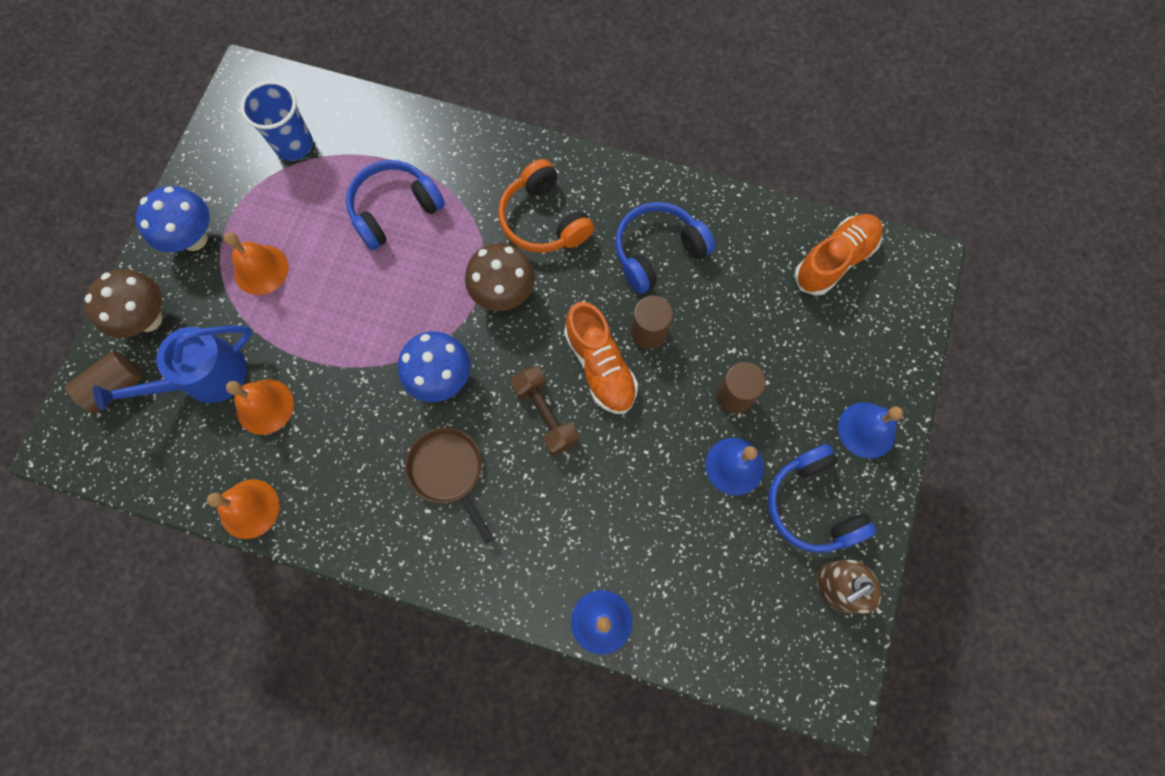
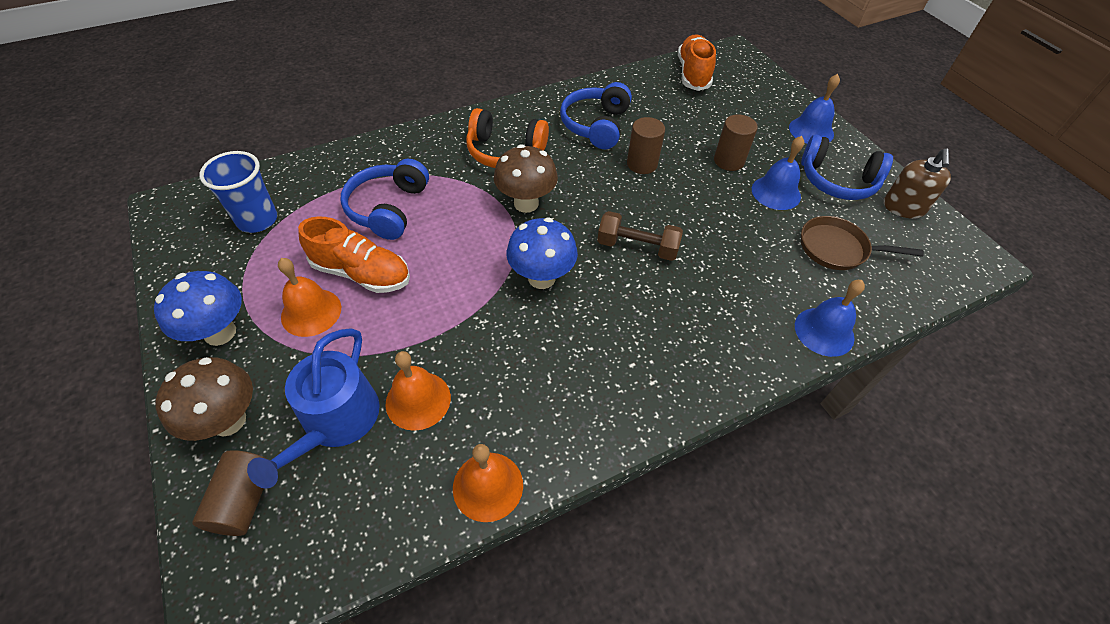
camera: 45 degrees left, 20 degrees down
(448, 472) = (616, 328): brown pan -> brown pan (837, 249)
(600, 366) = (637, 199): orange shoe -> orange shoe (362, 273)

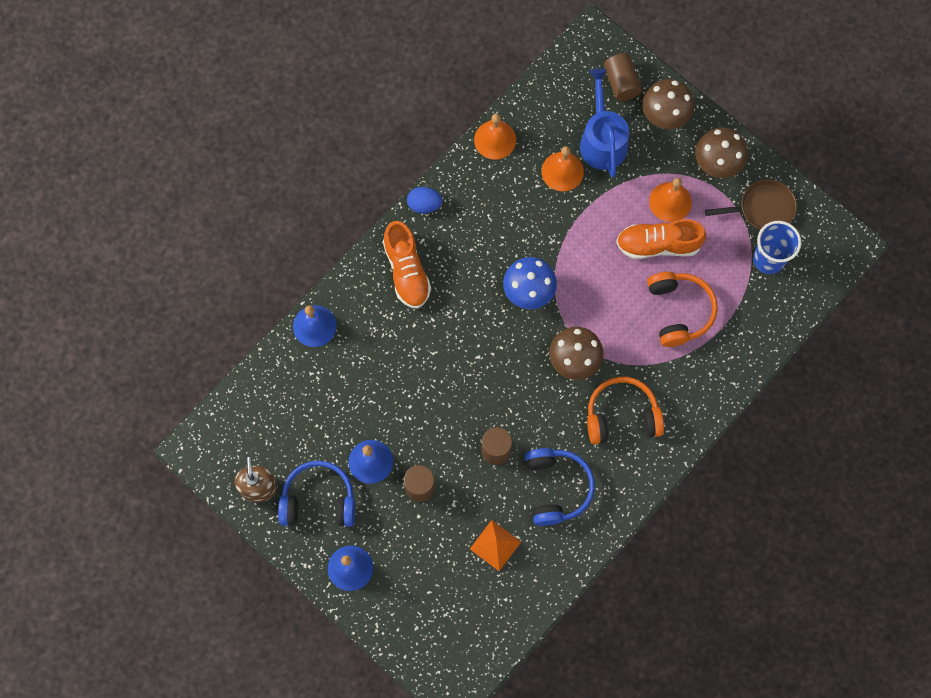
camera: 160 degrees right, 20 degrees up
(220, 333) = (716, 165): blue mushroom -> brown mushroom
(388, 208) = (679, 311): blue headphones -> orange headphones
(634, 428) = (424, 205): none -> blue egg
(637, 247) = (469, 351): brown dumbbell -> none
(669, 108) = (495, 545): none -> orange pyramid
(693, 74) = (488, 619): orange shoe -> orange shoe (406, 271)
(837, 249) = (312, 413): brown pan -> brown pan (762, 208)

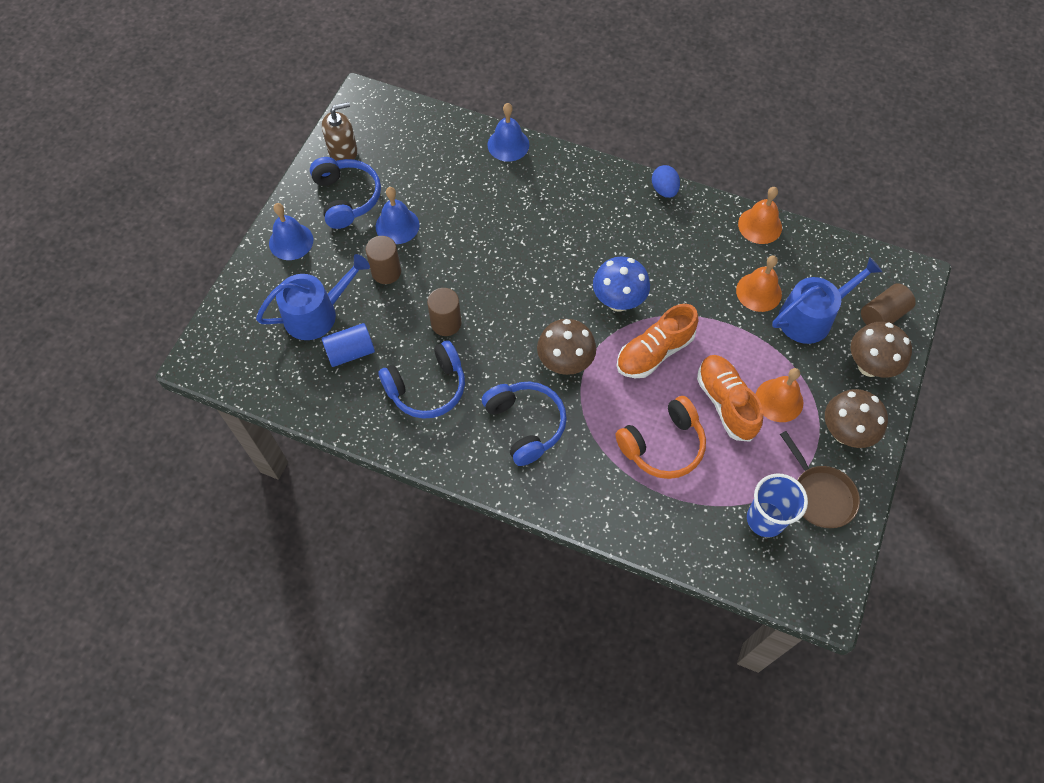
camera: 70 degrees right, 10 degrees down
(406, 271) = (592, 196): orange shoe -> orange shoe (654, 352)
(442, 565) = (316, 313): none -> blue watering can
(495, 545) = (350, 352): orange pyramid -> blue cylinder
(622, 416) = (525, 425): orange headphones -> blue headphones

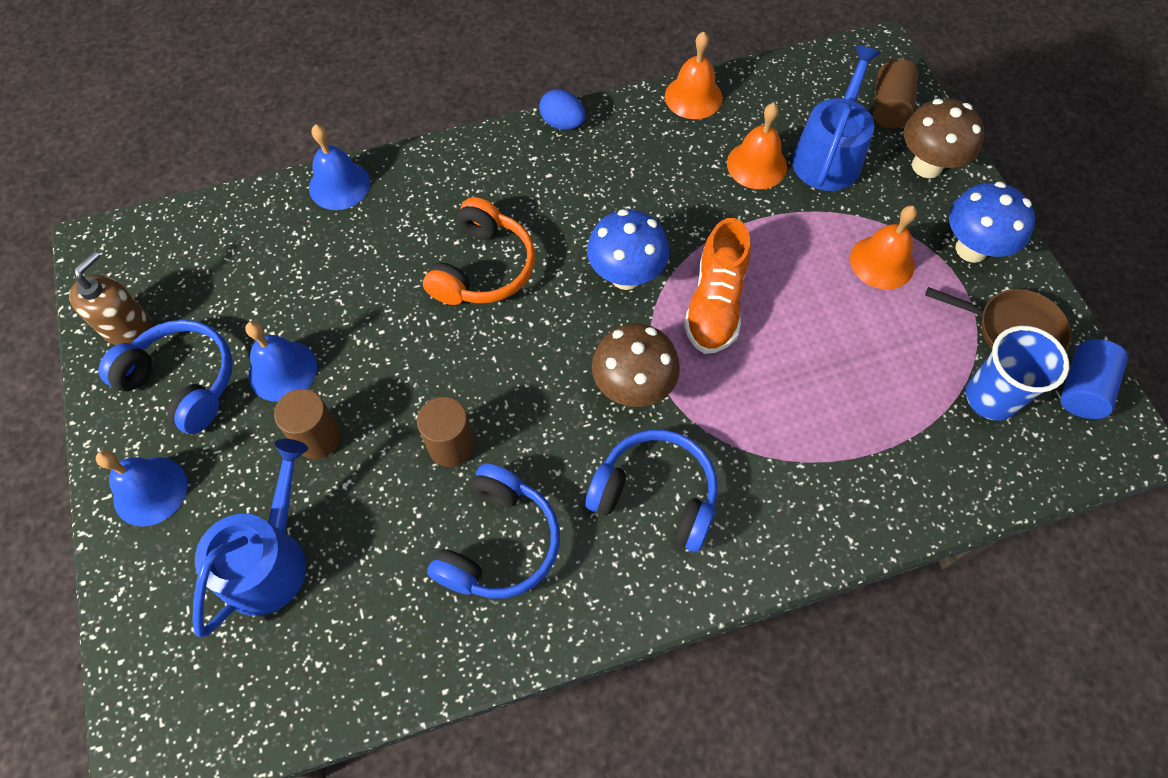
camera: 40 degrees left, 0 degrees up
(350, 352) = (359, 575): blue cylinder -> blue cylinder (1081, 389)
(663, 445) = (820, 399): orange headphones -> orange headphones (483, 268)
(726, 403) = (836, 304): orange shoe -> none
(845, 433) = (971, 249): brown mushroom -> blue mushroom

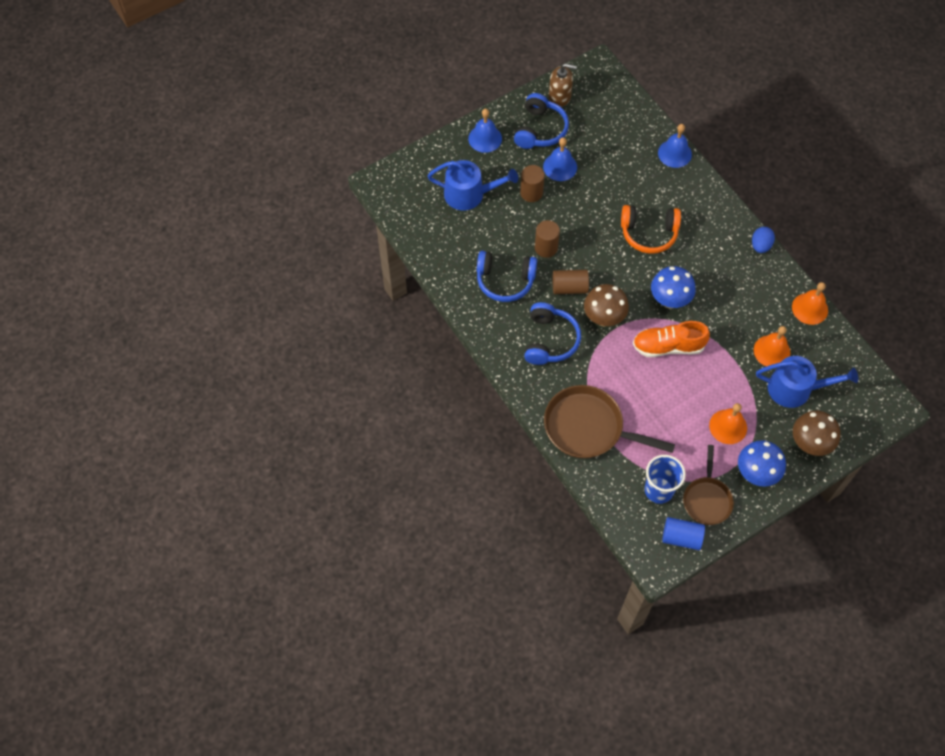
camera: 75 degrees right, 0 degrees up
(853, 478) = (588, 427): none -> brown pan
(889, 108) = (848, 418): brown cylinder -> brown cylinder (569, 287)

